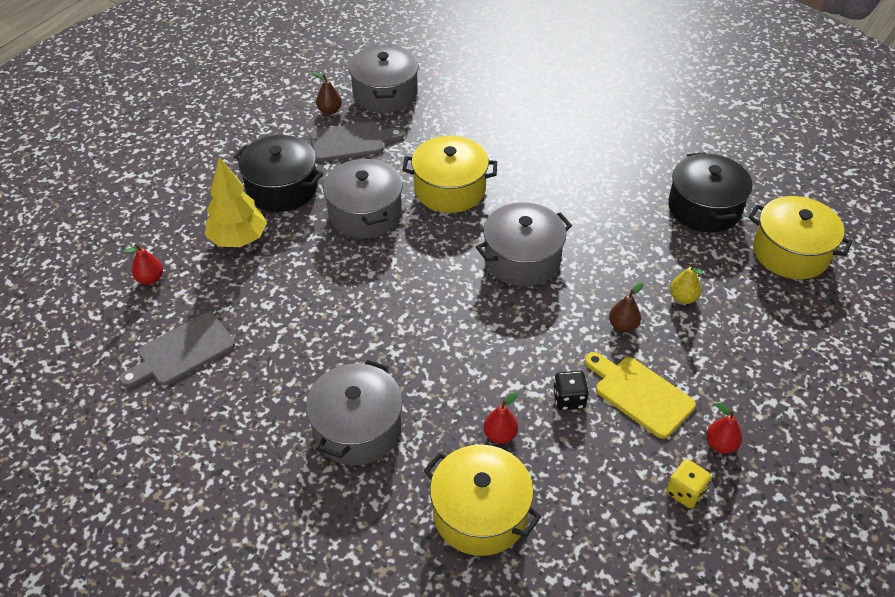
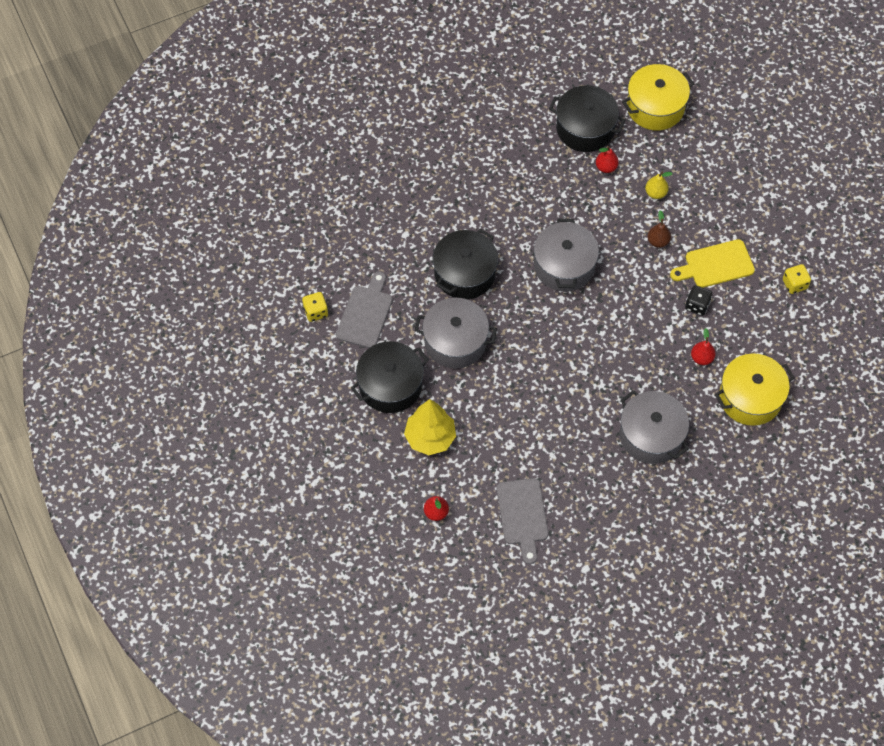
camera: 60 degrees left, 15 degrees up
(329, 111) = (315, 312): brown pear -> yellow dice
(385, 94) = (320, 262): grey pot -> none
(450, 189) = (464, 273): yellow pot -> black pot
(720, 445) = (774, 246): red pear -> red pear (606, 167)

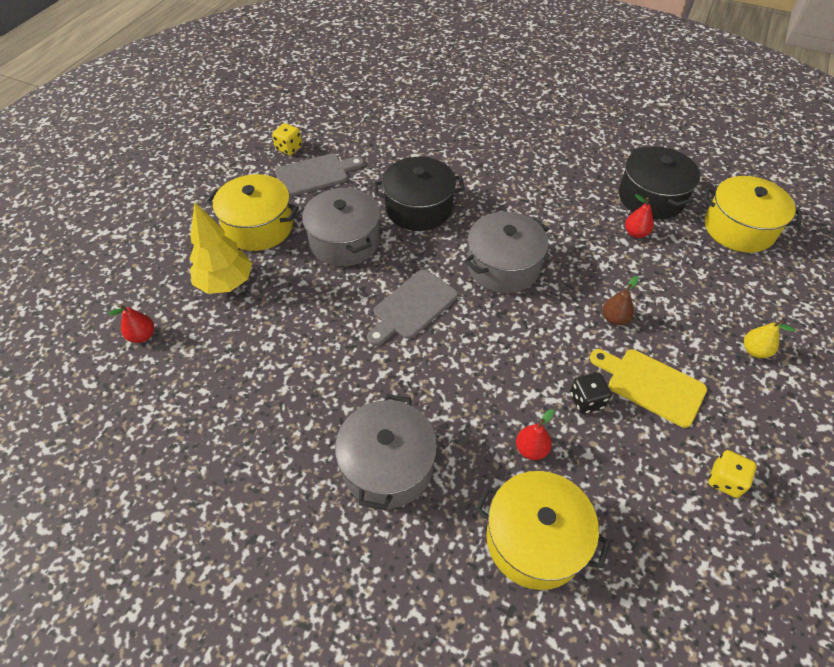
camera: 50 degrees right, 10 degrees down
(390, 385) = (258, 227): black pot -> yellow pot
(522, 515) = (189, 409): grey cutting board -> grey cutting board (412, 306)
(655, 193) = (660, 284): yellow pear -> yellow pear (754, 351)

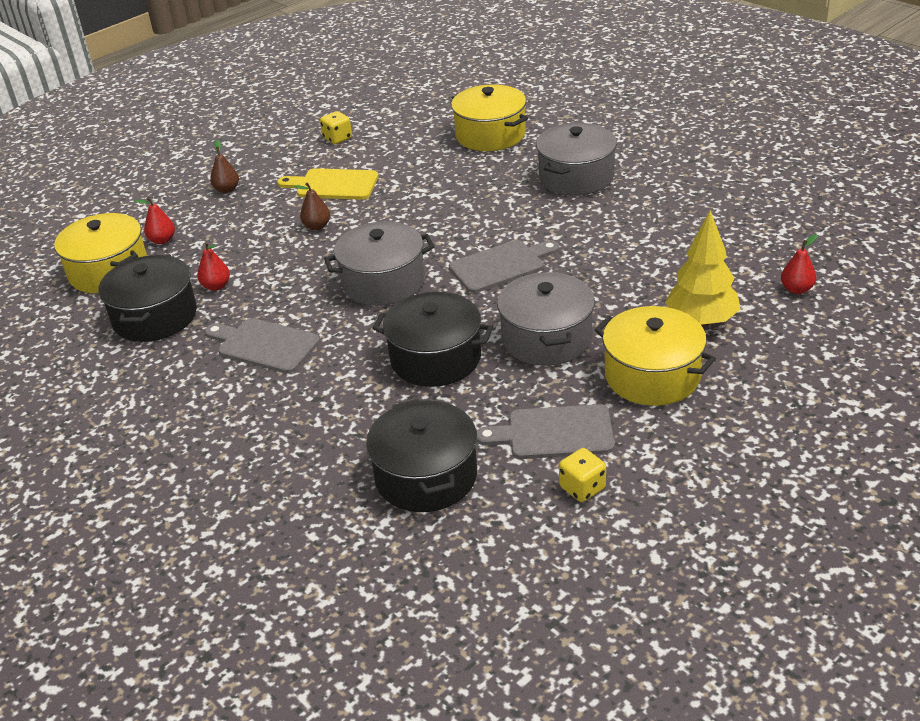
camera: 155 degrees left, 15 degrees down
(381, 136) = (426, 476): none -> black pot
(531, 449) = (460, 169): red pear -> red pear (162, 240)
(548, 193) = (264, 345): none -> grey cutting board
(586, 400) = (394, 185): black dice -> none
(651, 385) = (333, 185): yellow cutting board -> yellow cutting board turned 135 degrees clockwise
(754, 351) = (227, 190): yellow pear -> brown pear

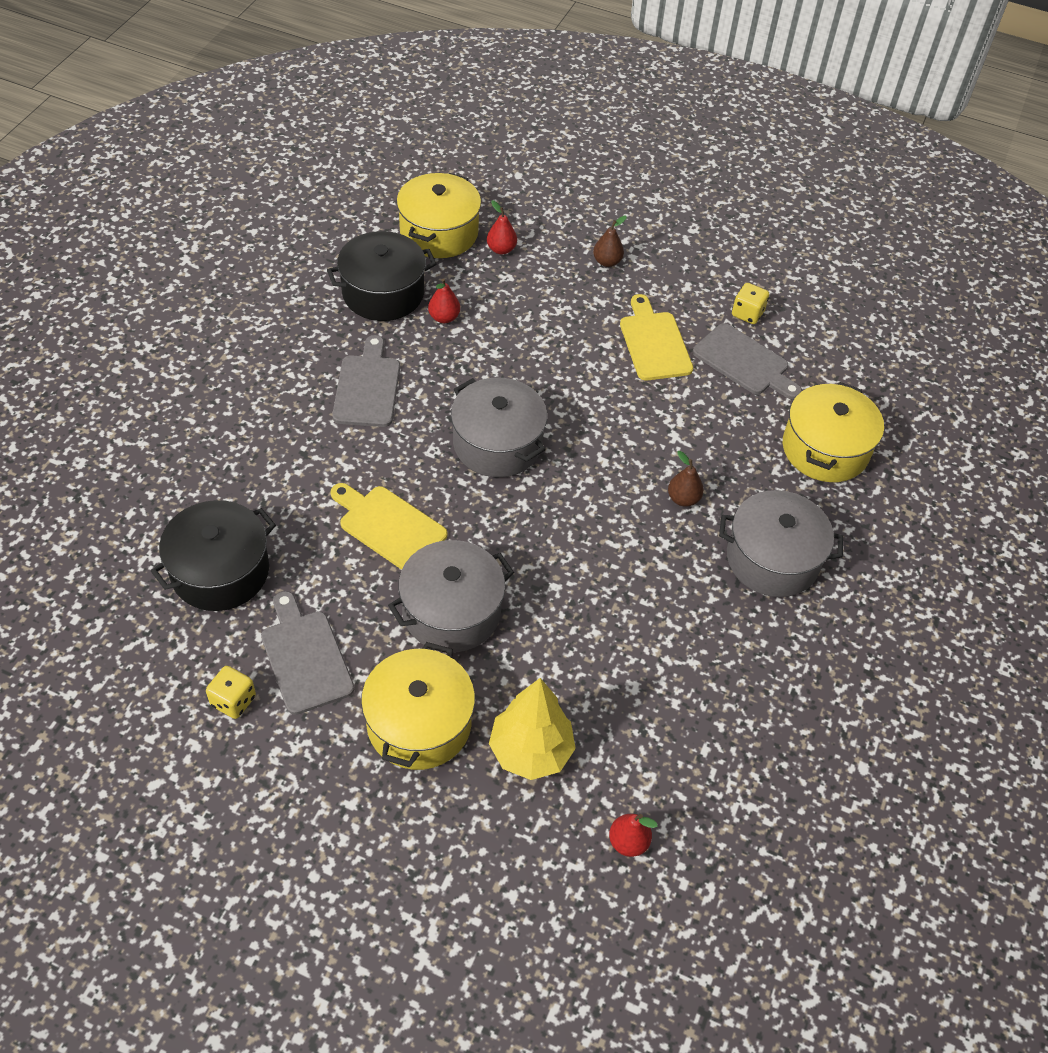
camera: 60 degrees right, 15 degrees up
(317, 226) = (572, 356): brown pear -> brown pear (683, 499)
(435, 358) = (389, 526): black pot -> yellow cutting board
(501, 266) = (563, 535): grey cutting board -> grey cutting board (744, 362)

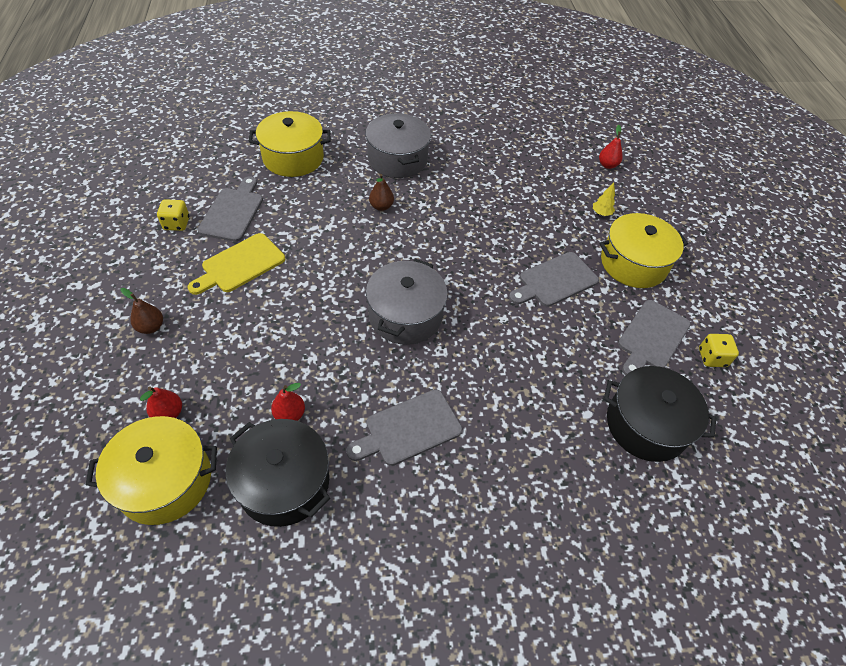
camera: 120 degrees left, 0 degrees up
(389, 526) = (524, 343): yellow cutting board -> none
(451, 611) = (555, 281): grey pot -> grey cutting board
(530, 751) = (601, 213): yellow tree -> yellow tree, size x0.44

